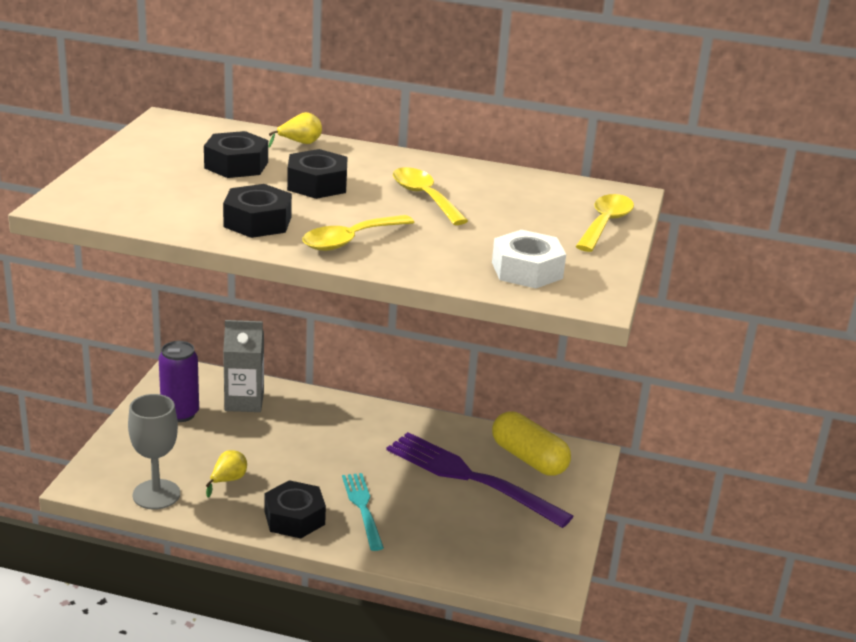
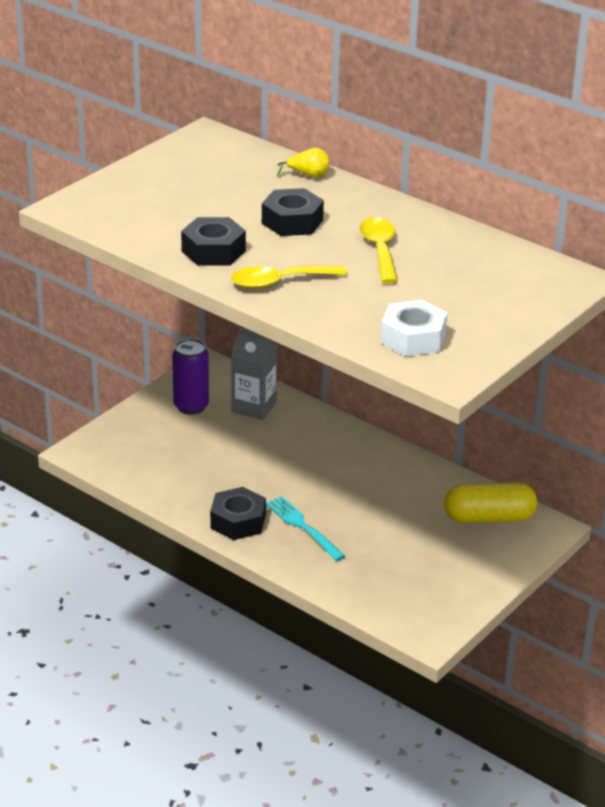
camera: 25 degrees right, 5 degrees up
(156, 494) = (132, 474): grey goblet -> none
(228, 480) = (199, 476): yellow pear -> none
(236, 165) = (235, 191): black nut -> none
(362, 508) = (303, 527): turquoise fork -> turquoise fork turned 45 degrees counterclockwise
(471, 478) = (420, 523): purple fork -> none
(529, 458) = (489, 517): yellow capsule -> yellow capsule turned 75 degrees counterclockwise
(605, 224) = (529, 305): yellow spoon -> none

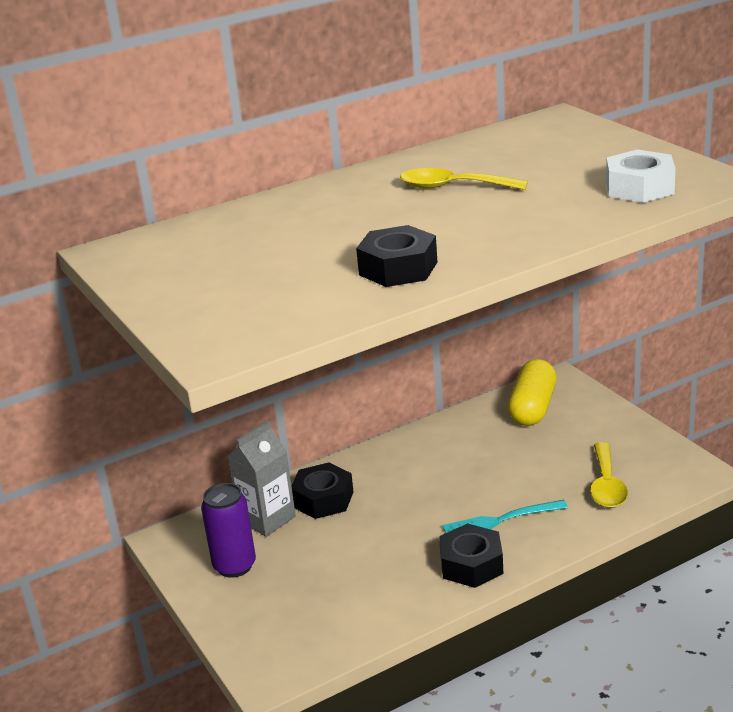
camera: 65 degrees left, 5 degrees down
(279, 282) = (492, 239): yellow spoon -> yellow spoon (607, 485)
(292, 222) = (361, 222): black nut -> black nut (323, 499)
(308, 175) = (263, 206): yellow pear -> none

